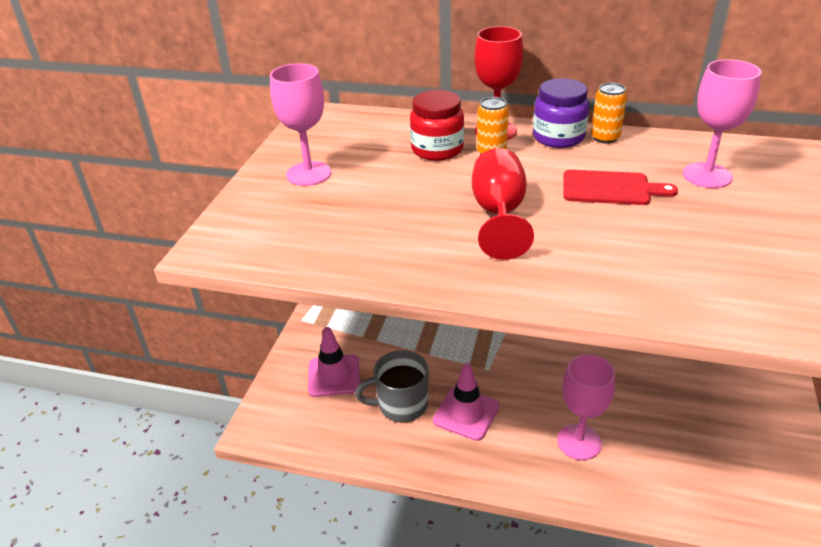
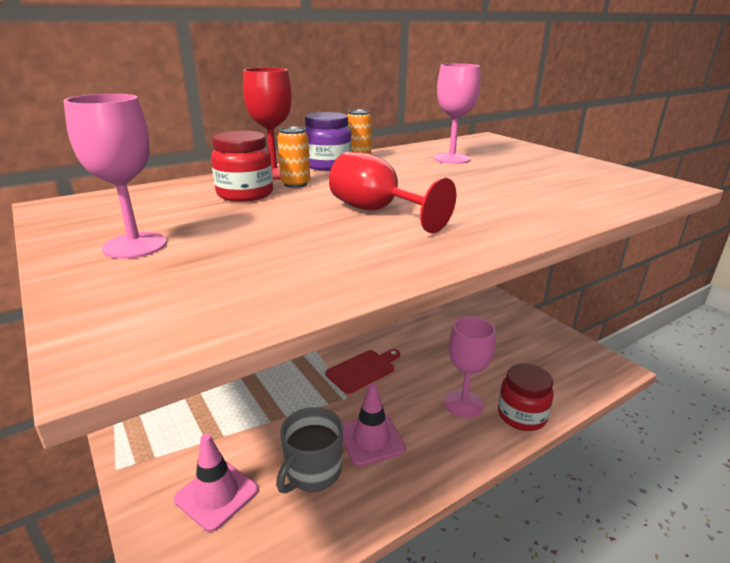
camera: 50 degrees left, 10 degrees down
(610, 188) = (416, 178): red cutting board -> red cutting board (363, 370)
(619, 490) = (521, 415): none -> red jar

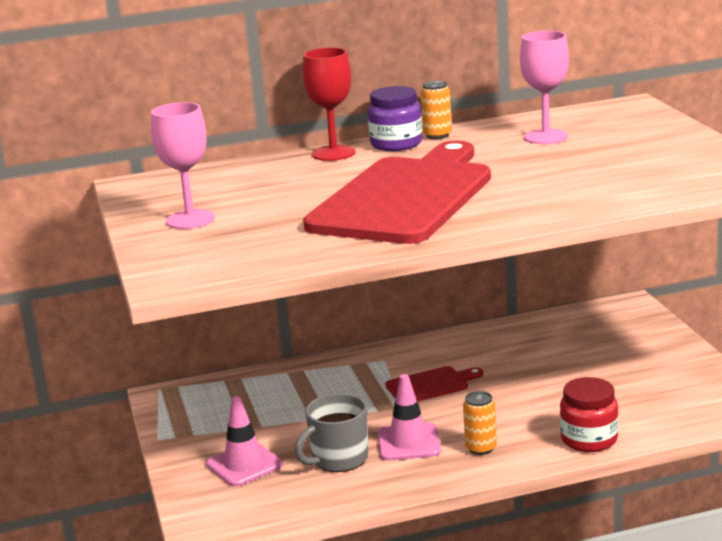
camera: 20 degrees right, 5 degrees down
(245, 194) = (294, 176): red jar -> none
(295, 184) = (348, 166): orange can -> orange can (481, 448)
(377, 211) = (406, 197): red goblet -> red cutting board
(463, 403) = (529, 424): pink goblet -> none

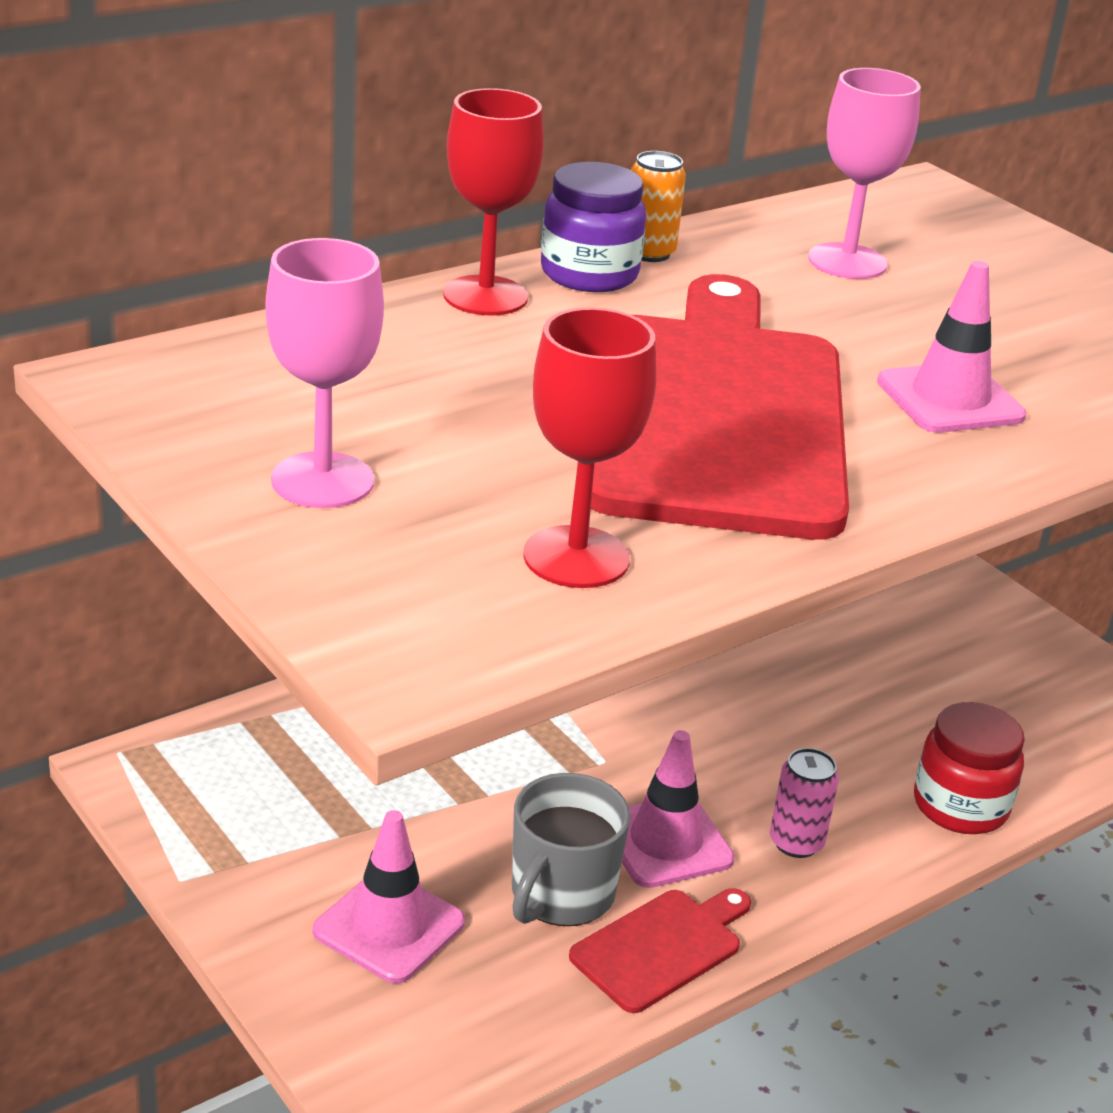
camera: 25 degrees left, 10 degrees up
(281, 247) = (576, 557): none -> red goblet
(430, 385) = (632, 706): red cutting board -> red cutting board (661, 947)
(481, 448) = (796, 842): orange can -> pink can
(540, 192) = (950, 399): none -> pink traffic cone

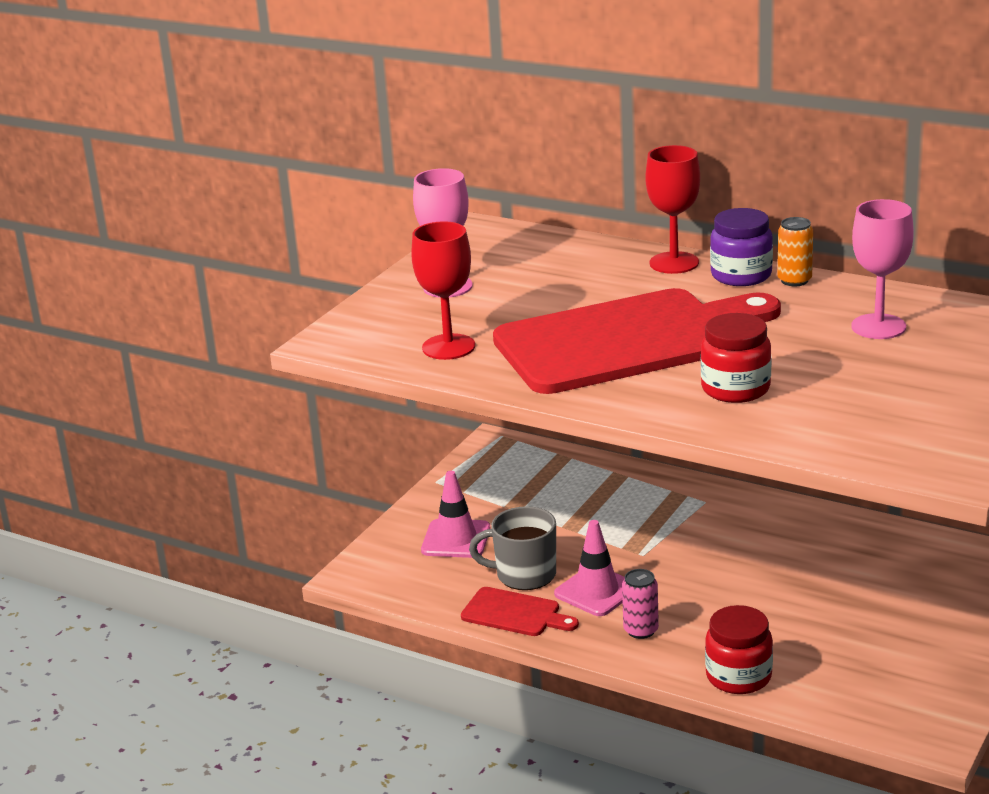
camera: 70 degrees right, 5 degrees down
(950, 399) = (735, 389): pink traffic cone -> red jar

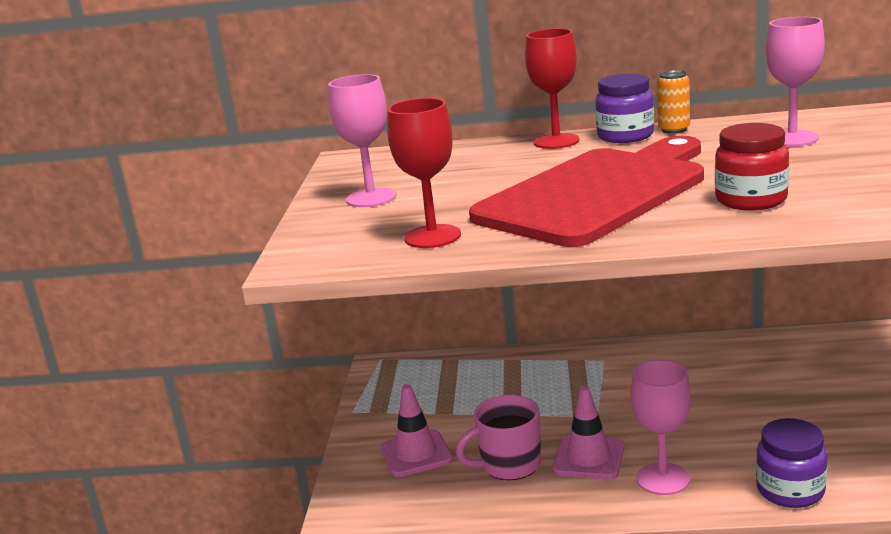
camera: 25 degrees left, 5 degrees down
(515, 613) = (534, 502): red cutting board -> none
(524, 575) = (509, 465): grey mug -> pink mug
(641, 630) = (663, 479): pink can -> pink goblet
(738, 677) = (790, 490): red jar -> purple jar

